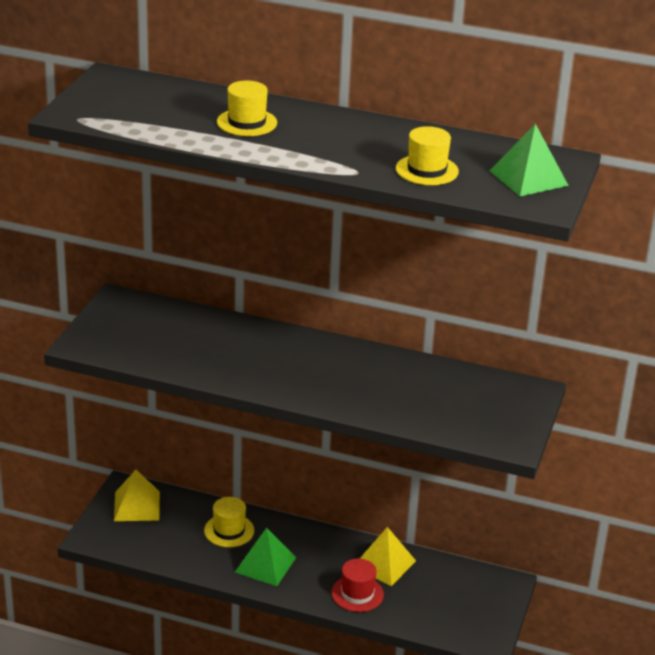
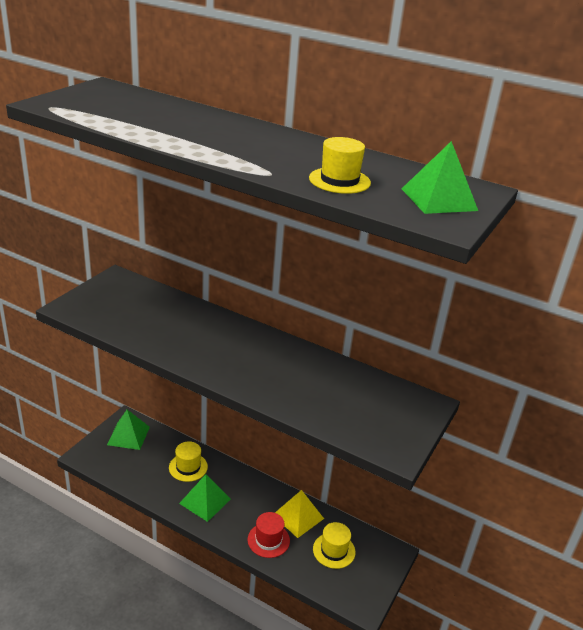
camera: 10 degrees right, 0 degrees up
(136, 506) = (128, 435): yellow pyramid -> green pyramid
(247, 122) = (194, 126): yellow hat -> yellow hat (334, 550)

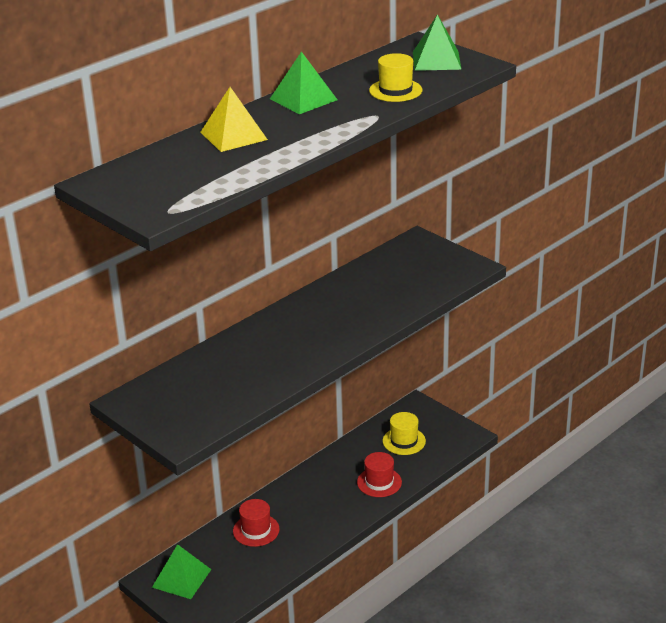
camera: 70 degrees left, 0 degrees up
(188, 467) = (256, 530): yellow hat -> red hat
(205, 501) = (312, 522): green pyramid -> green pyramid (303, 99)
(298, 516) = (355, 457): yellow pyramid -> yellow pyramid (233, 136)

